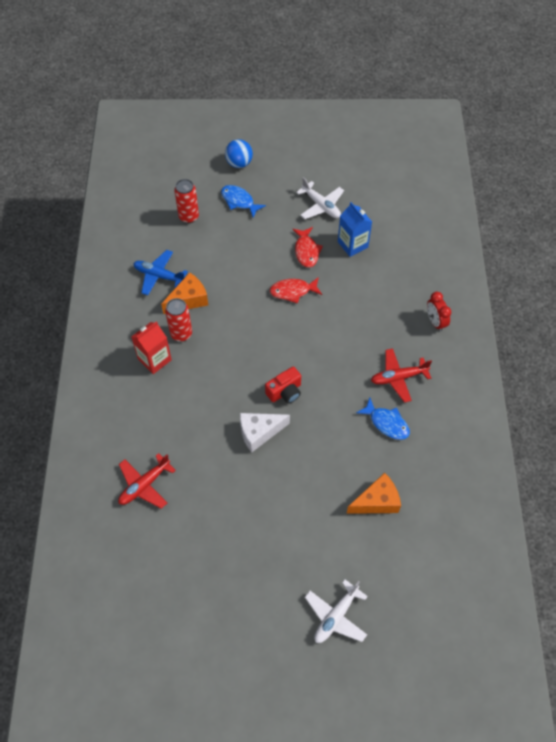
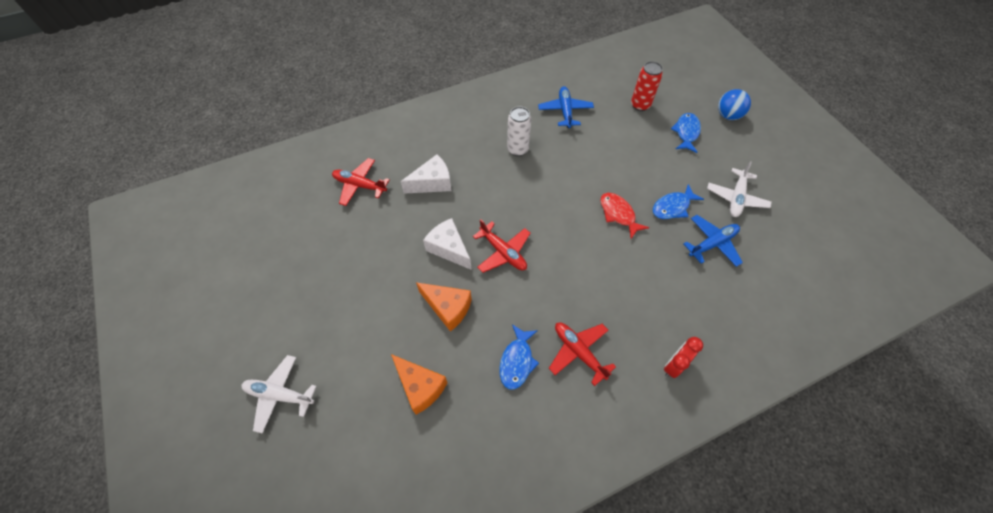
camera: 65 degrees right, 0 degrees up
(154, 359) = (481, 142): red carton -> none
(179, 419) = (432, 183): none -> white cheese
(181, 334) = (517, 149): red can -> white can
(188, 300) = (555, 140): orange cheese -> orange cheese (448, 308)
(285, 392) = (503, 252): red camera -> red plane
(306, 251) = (672, 207): red fish -> blue fish
(352, 244) = (712, 244): blue carton -> blue plane

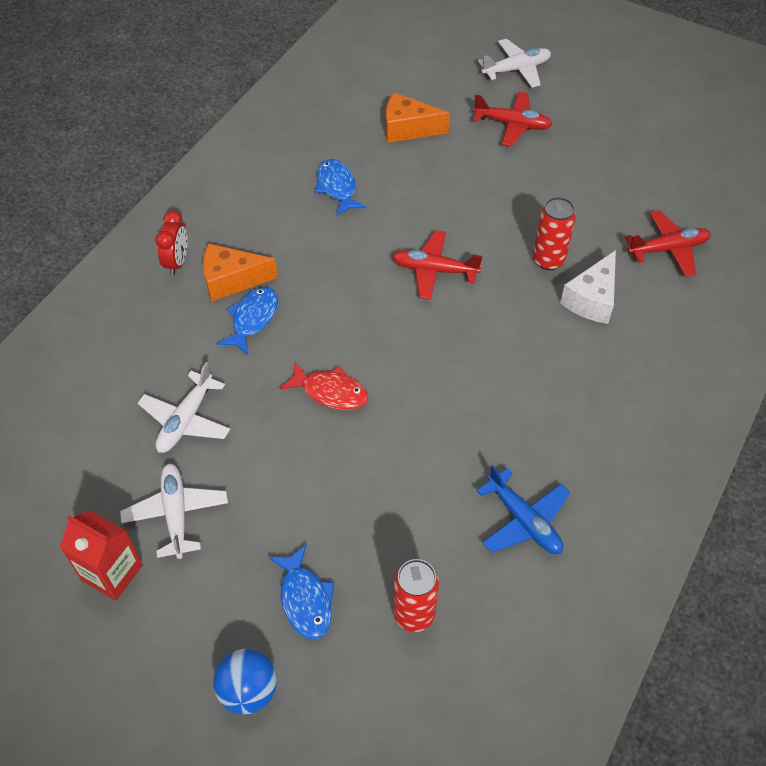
camera: 145 degrees right, 5 degrees down
(431, 218) = (548, 260): none -> red can
(448, 308) = (442, 192): orange cheese -> orange cheese (232, 280)
(449, 248) = (496, 242): white cheese -> none
(517, 149) = (534, 408): white can -> none
(579, 352) = (282, 224): red plane -> red plane (512, 124)
(672, 207) = (263, 445): blue fish -> blue fish (253, 319)
(712, 244) = (186, 420): blue plane -> white plane
(779, 188) = (112, 572): none -> red carton

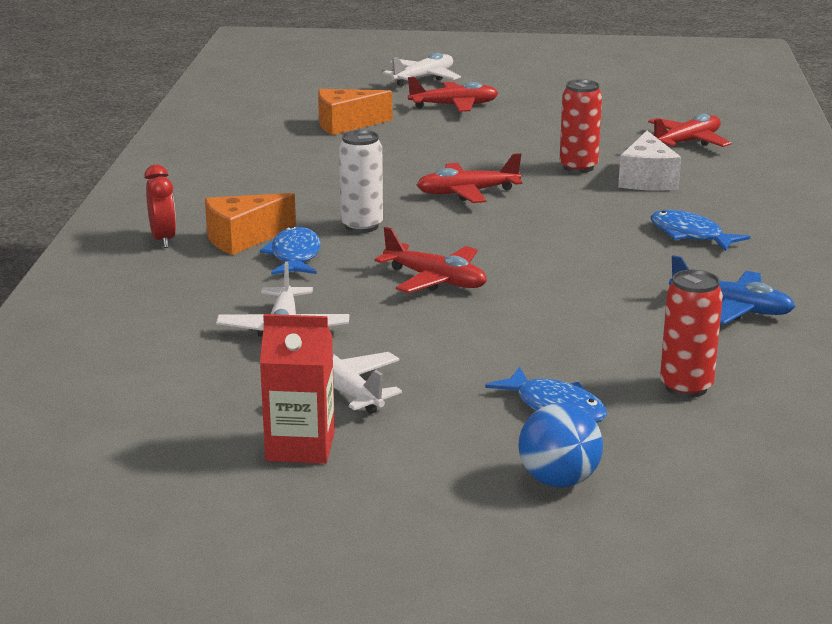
camera: 25 degrees left, 30 degrees down
(325, 293) = (361, 226): none -> white can
(330, 392) = (435, 280): red fish -> red plane
(337, 187) = (305, 167): blue fish -> blue fish (690, 235)

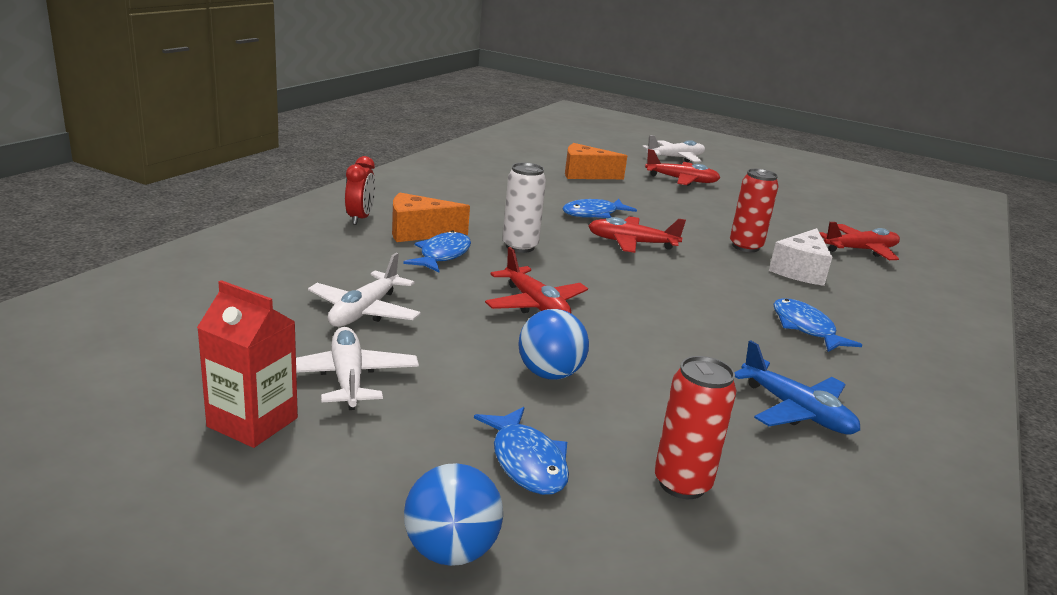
camera: 20 degrees right, 0 degrees up
(399, 170) = (593, 214): none -> blue fish
(508, 337) = (550, 374): none -> blue ball

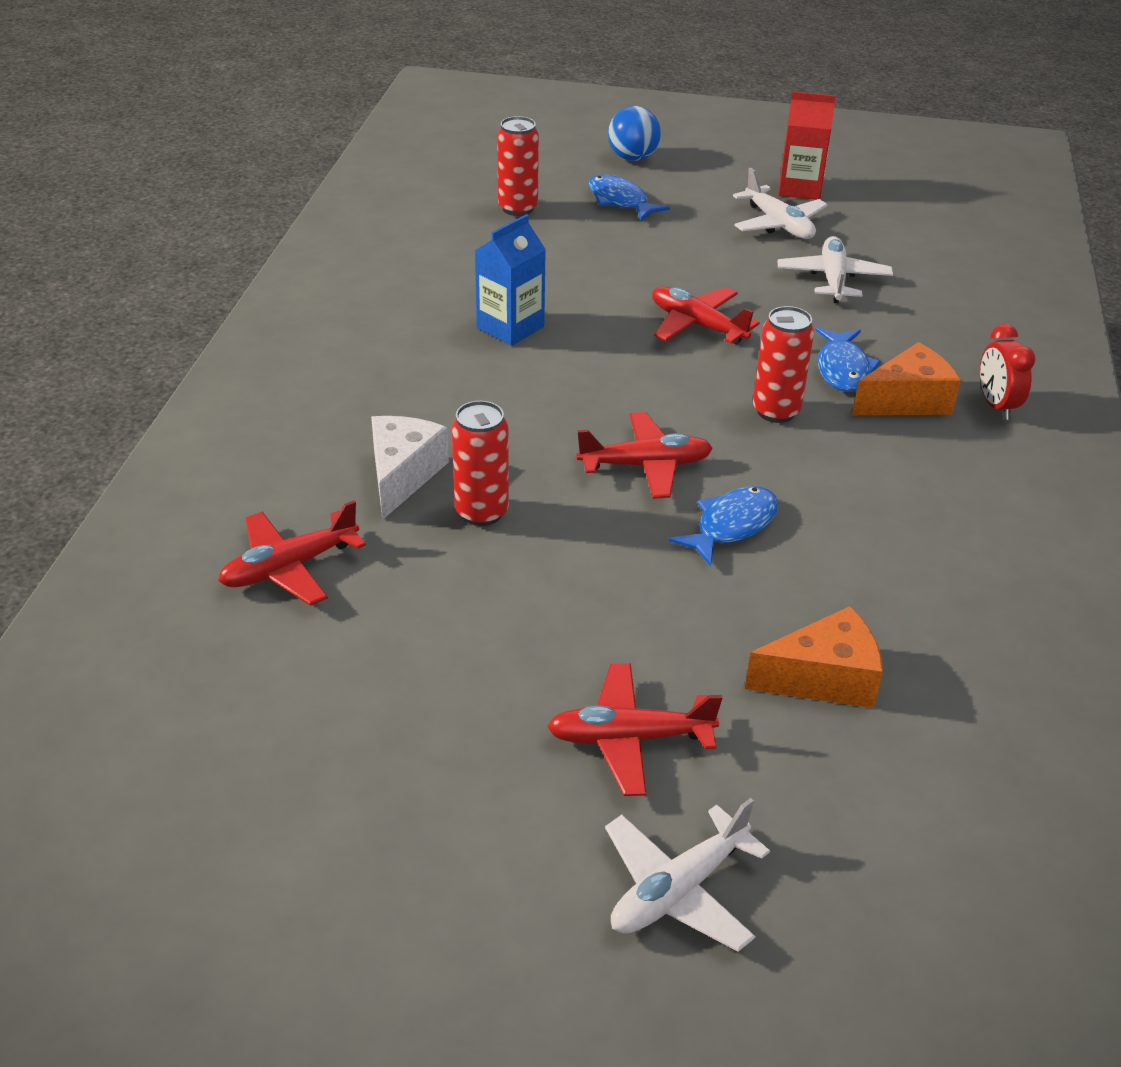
camera: 165 degrees right, 15 degrees up
(520, 246) = (776, 411): white can -> red can
(550, 374) = (641, 259): blue ball -> none
(713, 340) = (510, 327): none -> blue carton
(796, 411) = (435, 273): blue plane -> none
(805, 328) = (412, 368): blue fish -> none

